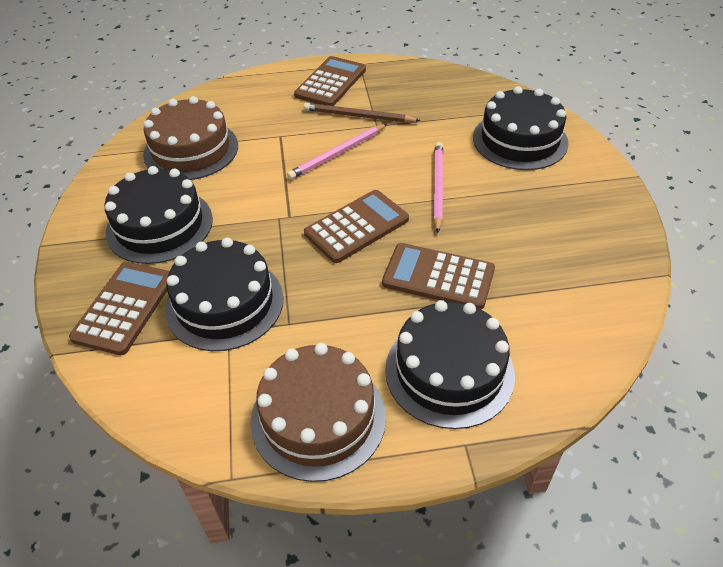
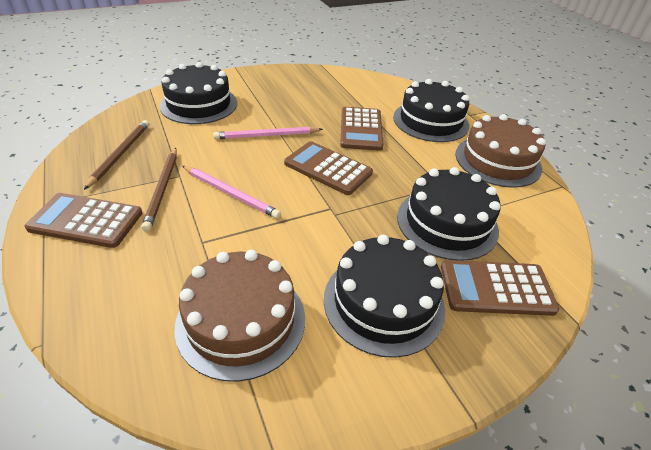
camera: 110 degrees left, 5 degrees down
(421, 93) = (120, 154): none -> brown pencil

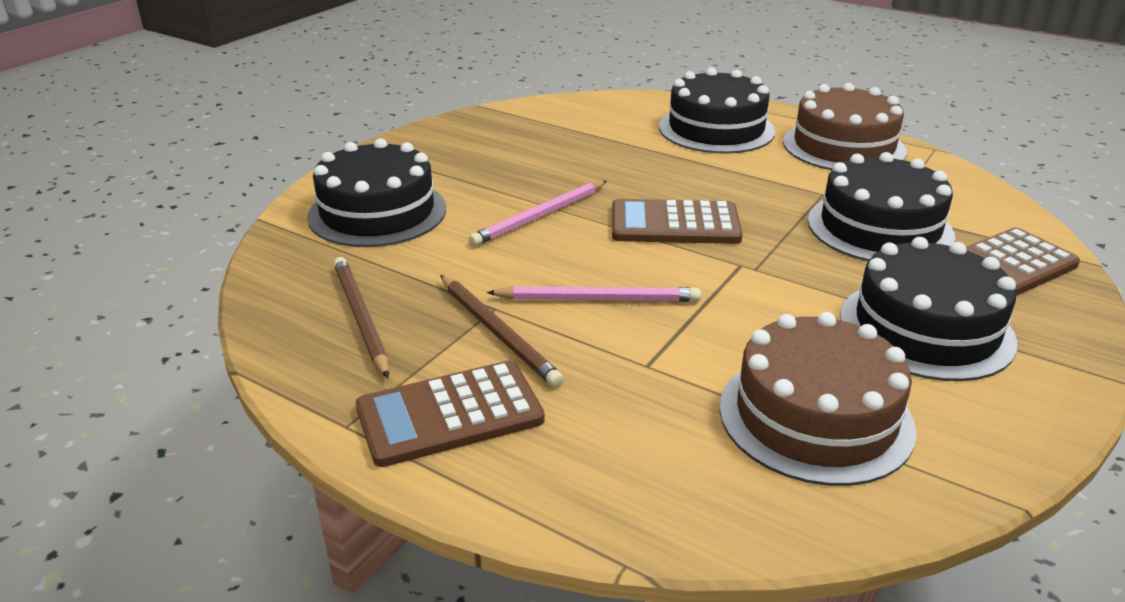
camera: 30 degrees left, 10 degrees down
(361, 129) = (648, 166): brown calculator -> none

